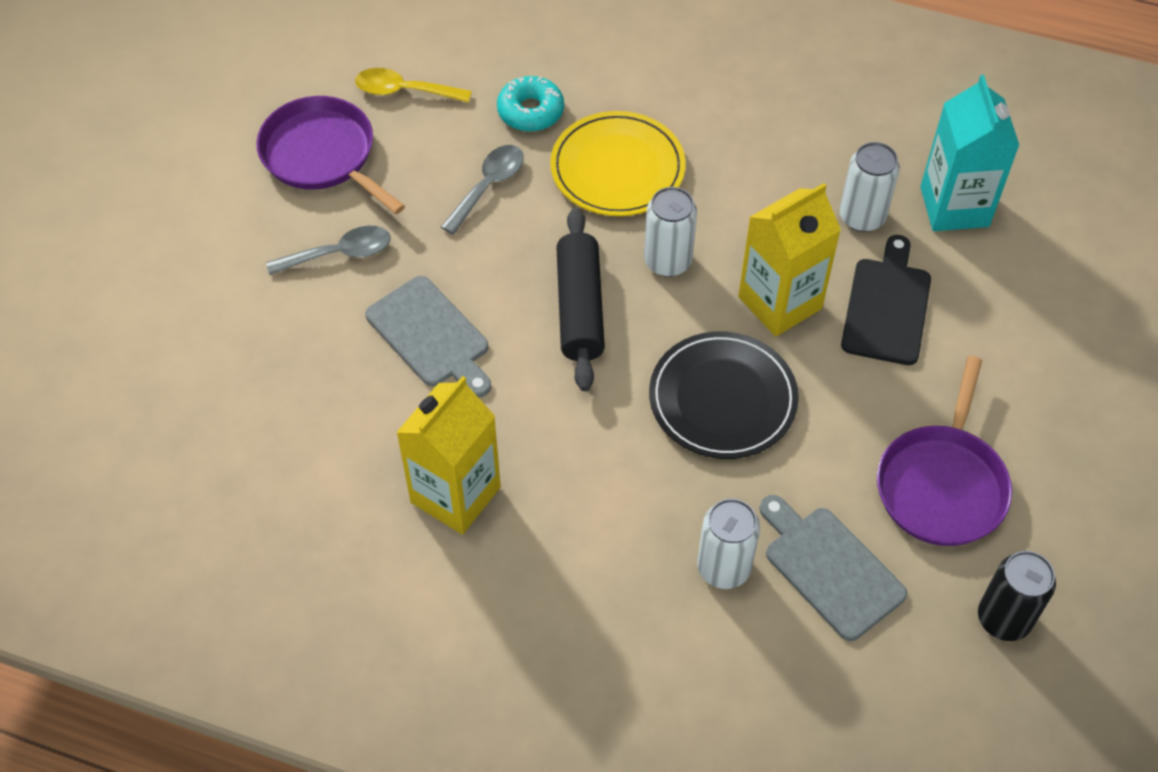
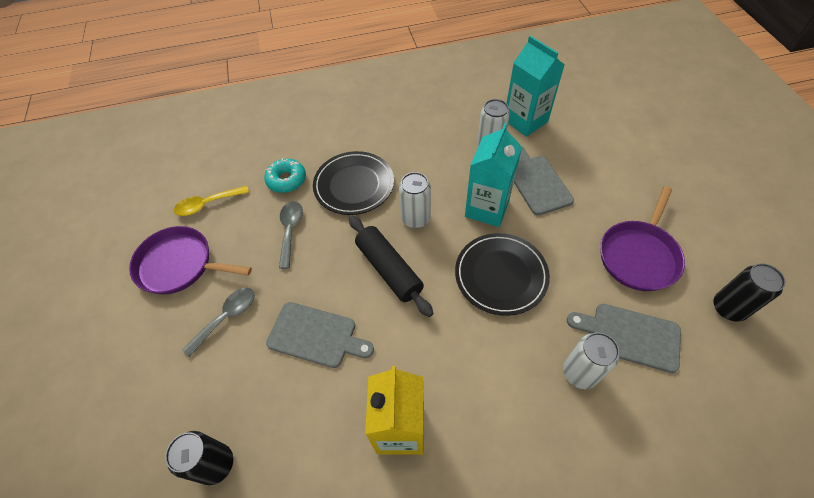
camera: 30 degrees left, 0 degrees up
(232, 407) = (216, 464): none -> black can
(617, 168) = (354, 185): yellow plate -> black plate
(780, 302) = (487, 208): yellow carton -> turquoise carton
(887, 306) = (537, 182): black cutting board -> grey cutting board
(942, 485) = (639, 255): purple pan -> purple pan turned 45 degrees clockwise

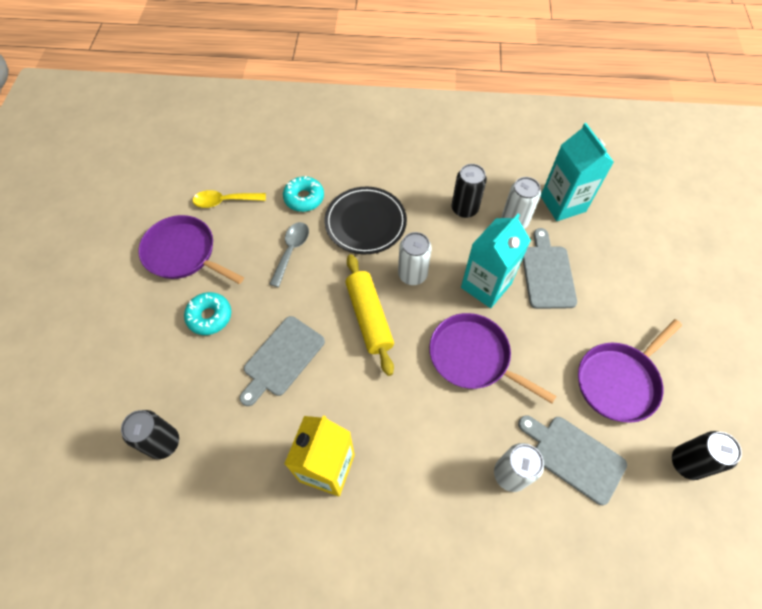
camera: 15 degrees right, 5 degrees up
(226, 318) = (209, 316): grey spoon -> turquoise donut
(316, 335) = (282, 358): grey cutting board -> grey cutting board turned 90 degrees clockwise
(389, 269) = (369, 317): black rolling pin -> yellow rolling pin
(441, 148) = (464, 209): none -> black can
(501, 275) = (473, 357): black plate -> purple pan

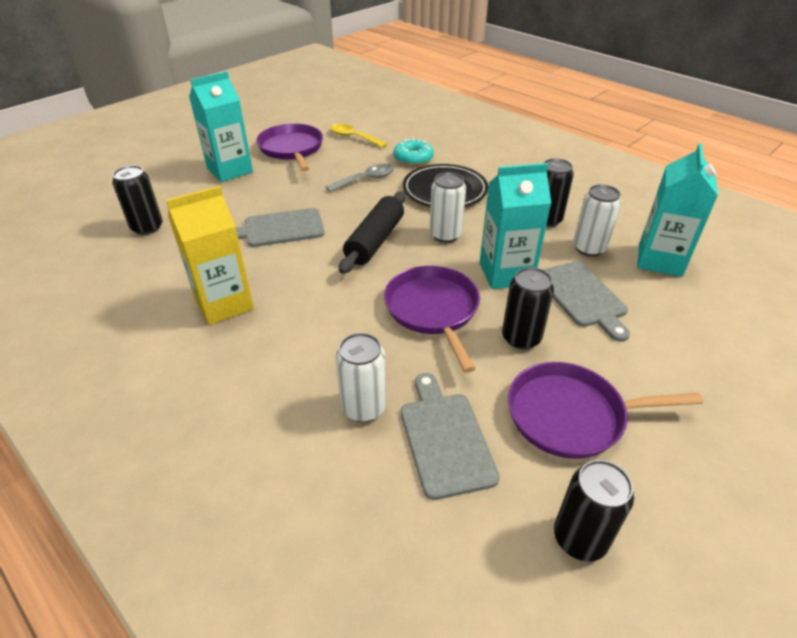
camera: 40 degrees right, 20 degrees down
(156, 320) = (230, 170): none -> turquoise carton
(209, 316) = (264, 184): turquoise donut -> none
(369, 317) = (375, 241): yellow rolling pin -> black rolling pin
(544, 340) = (521, 338): none -> black can
(547, 273) = (582, 296): grey cutting board -> grey cutting board turned 120 degrees clockwise

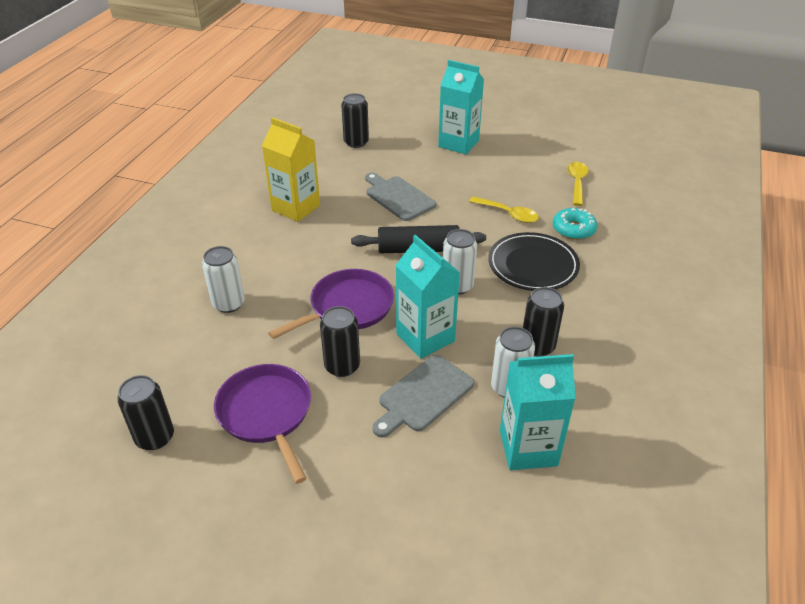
camera: 65 degrees right, 0 degrees up
(291, 149) = (521, 158): purple pan -> none
(366, 179) = (508, 214): grey spoon -> yellow spoon
(445, 439) = (216, 350): grey cutting board -> none

